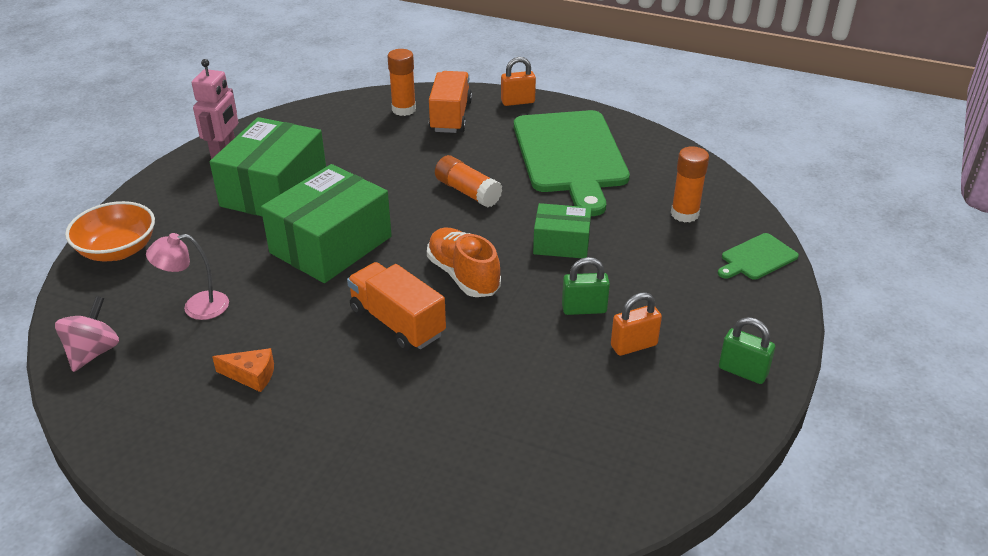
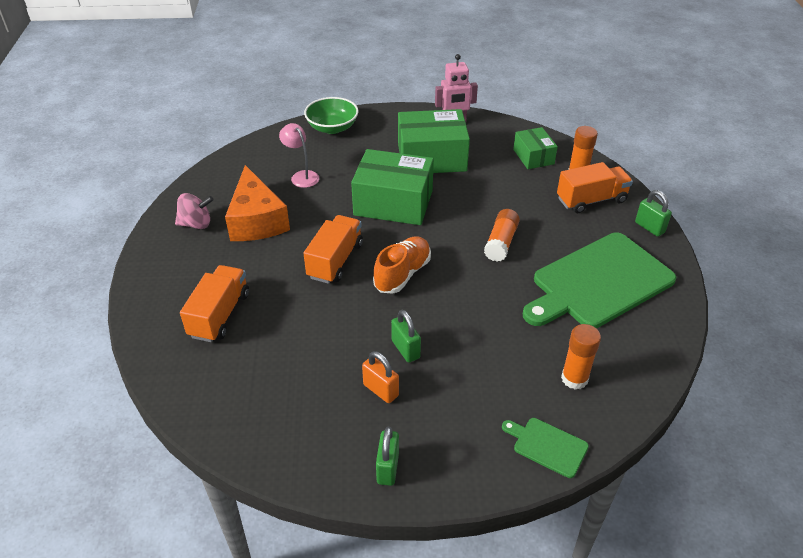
camera: 65 degrees right, 5 degrees up
(93, 352) = (246, 158): pink spinning top -> pink spinning top (196, 224)
(118, 250) = (332, 128): orange bowl -> green bowl
(251, 375) = (256, 220): orange cheese -> orange cheese, size x2.29
(420, 459) = (219, 315): none -> orange truck
(518, 102) = (649, 227): orange padlock -> green padlock
(561, 243) = (476, 313): green box -> green box (533, 157)

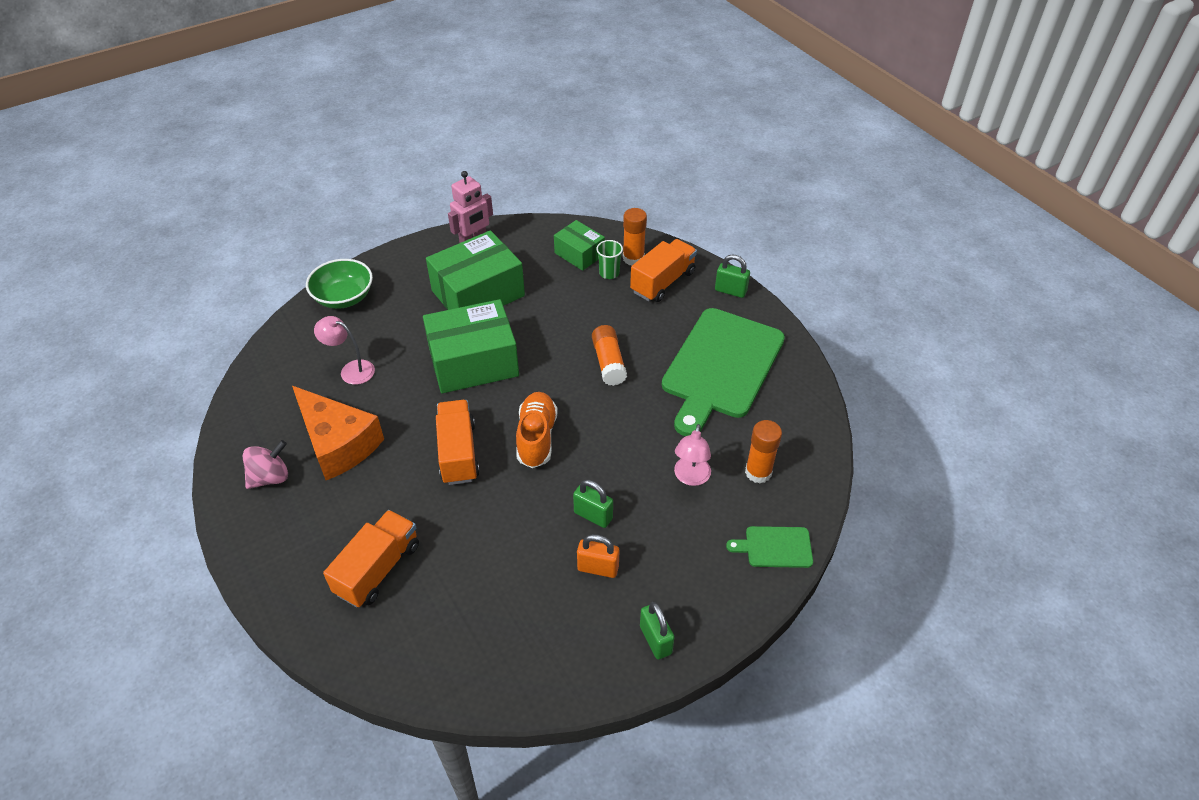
camera: 30 degrees left, 5 degrees up
(219, 315) = (378, 569): orange truck -> orange truck turned 45 degrees clockwise
(509, 356) = (690, 477): none -> pink lamp
(549, 178) = (609, 273): none -> green cup

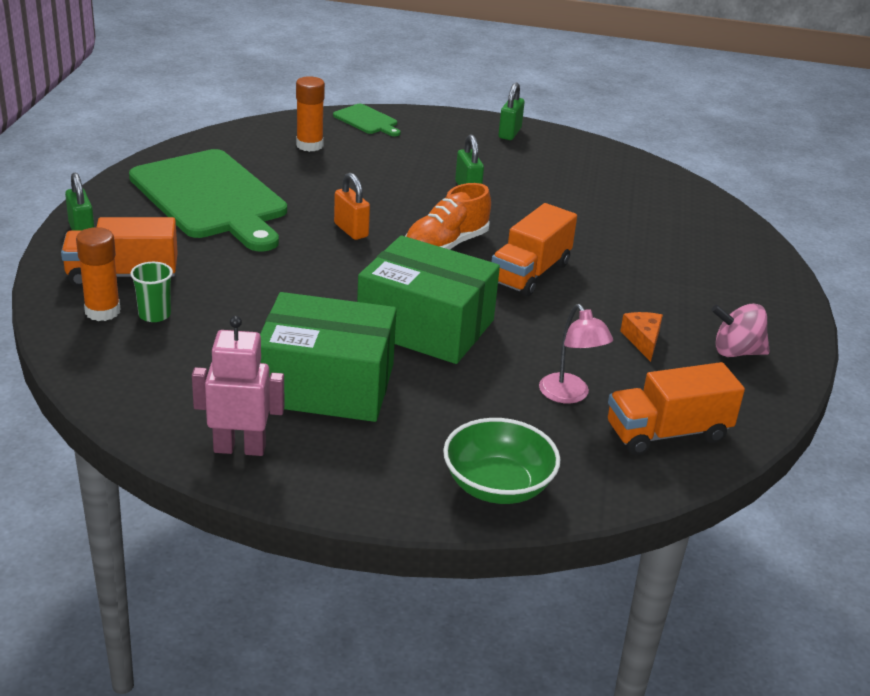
camera: 140 degrees left, 15 degrees down
(338, 443) = (643, 340): orange cheese -> orange cheese, size x0.44
(378, 569) = (677, 248): orange truck -> orange truck (667, 433)
(579, 254) = (146, 352): green box -> none
(598, 568) = (503, 170): orange padlock -> orange padlock (351, 230)
(608, 363) = (298, 252): orange glue stick -> none
(690, 477) = (362, 167): pink lamp -> none
(721, 367) = (211, 198): green cutting board -> green cutting board turned 75 degrees clockwise

